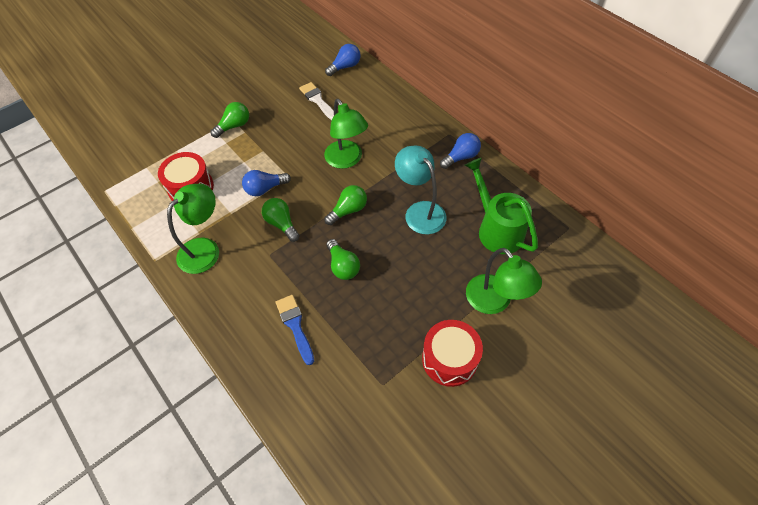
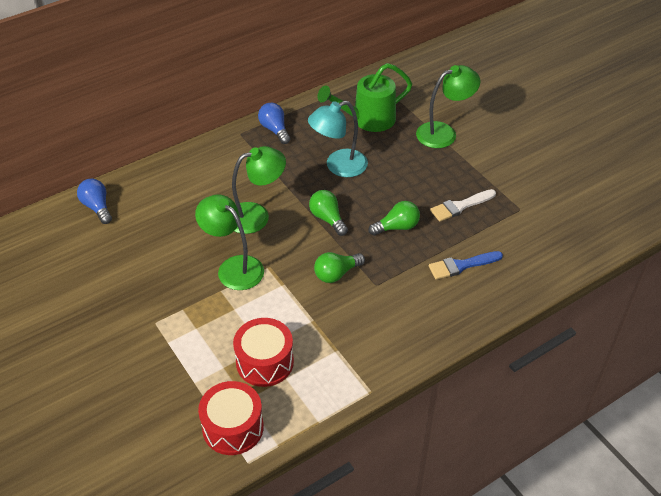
camera: 85 degrees left, 10 degrees down
(205, 249) = (360, 343): green lamp -> green lamp (233, 267)
(234, 126) = (168, 320): green light bulb -> none
(265, 189) = (282, 288): blue light bulb -> none
(317, 100) = (149, 236): white brush -> white brush (460, 206)
(449, 359) = (496, 166): red drum -> red drum (233, 427)

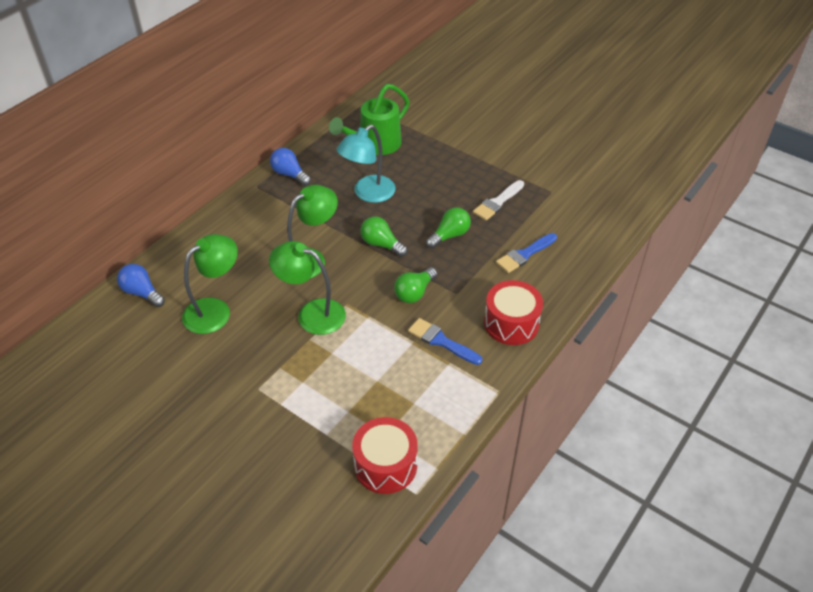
camera: 20 degrees left, 0 degrees up
(265, 362) = (386, 394): red drum -> red drum (511, 323)
(339, 327) = (441, 341): none -> blue brush
(444, 133) = (451, 140): green lamp -> green lamp (215, 310)

